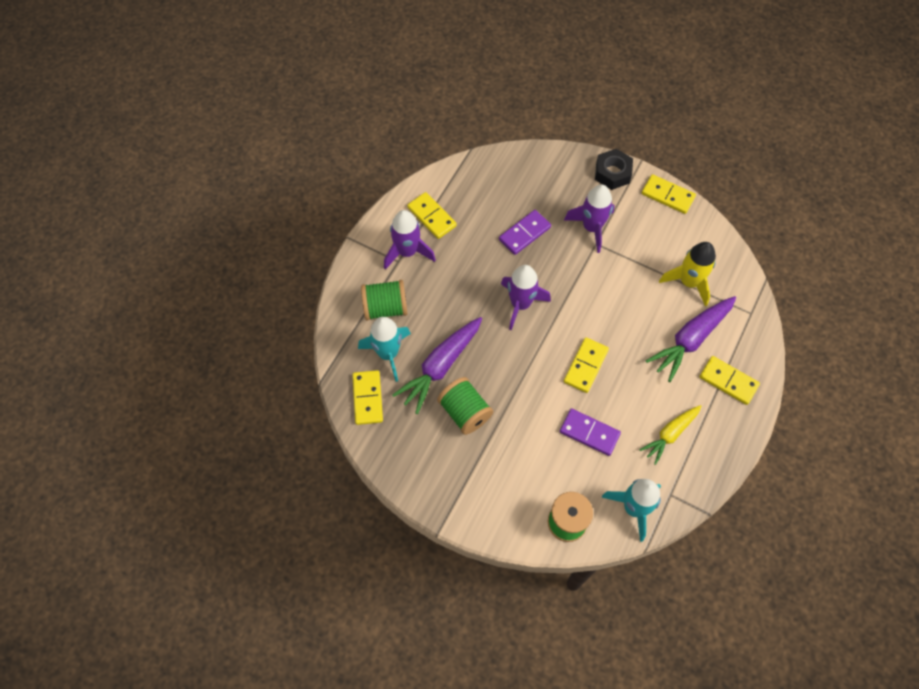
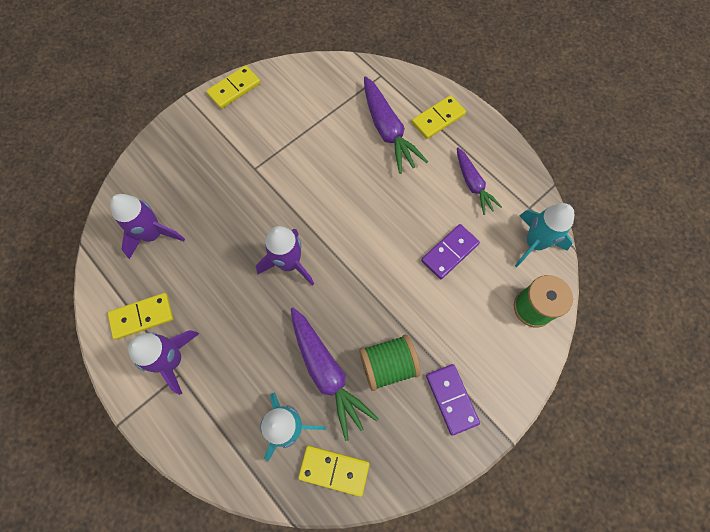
camera: 70 degrees left, 5 degrees up
(385, 308) = (231, 410): green spool -> none
(524, 233) = (211, 229): purple domino -> purple domino (451, 399)
(585, 366) = (380, 229): yellow domino -> none
(591, 228) = (235, 165): purple rocket -> purple rocket (153, 235)
(612, 173) = (185, 124): black nut -> none
(670, 434) = (473, 184): yellow carrot -> purple carrot
(688, 282) = (330, 109): yellow rocket -> none

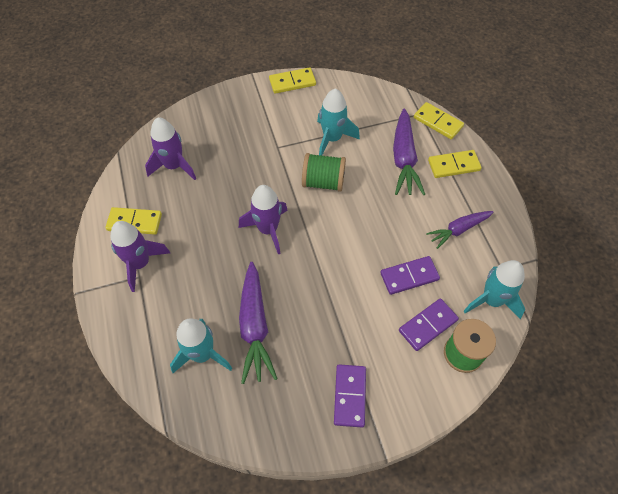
camera: 25 degrees right, 10 degrees down
(306, 137) = (332, 139): none -> turquoise rocket
(334, 470) = (221, 405): yellow domino -> yellow domino (438, 122)
(388, 365) = (308, 343): green spool -> green spool (323, 182)
(473, 184) = (458, 230): purple carrot -> purple carrot turned 60 degrees clockwise
(489, 294) = (427, 325): none -> purple domino

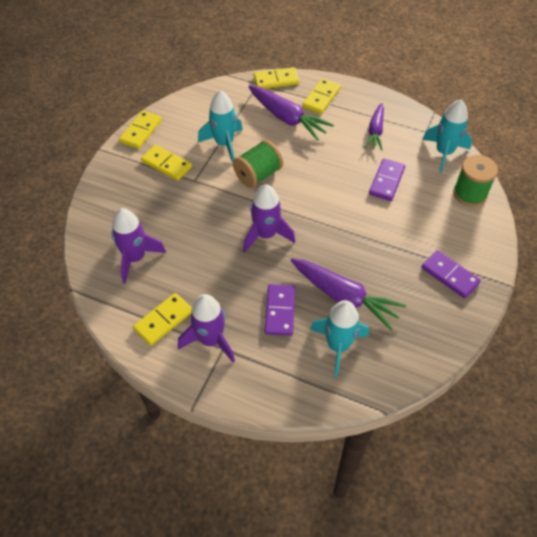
camera: 50 degrees left, 5 degrees down
(276, 120) = (166, 164): none -> yellow domino
(427, 325) = (433, 197): purple domino -> purple domino (280, 311)

